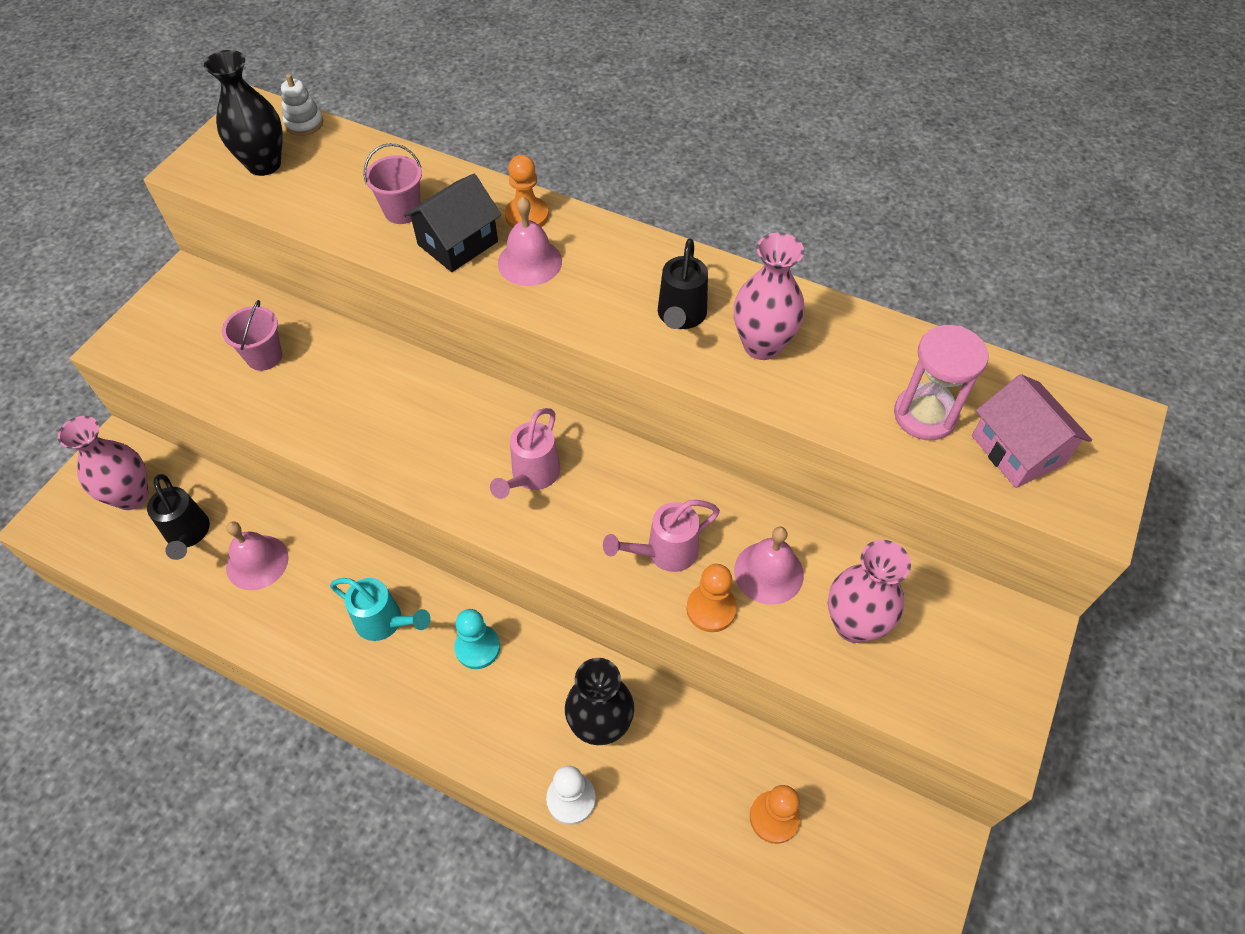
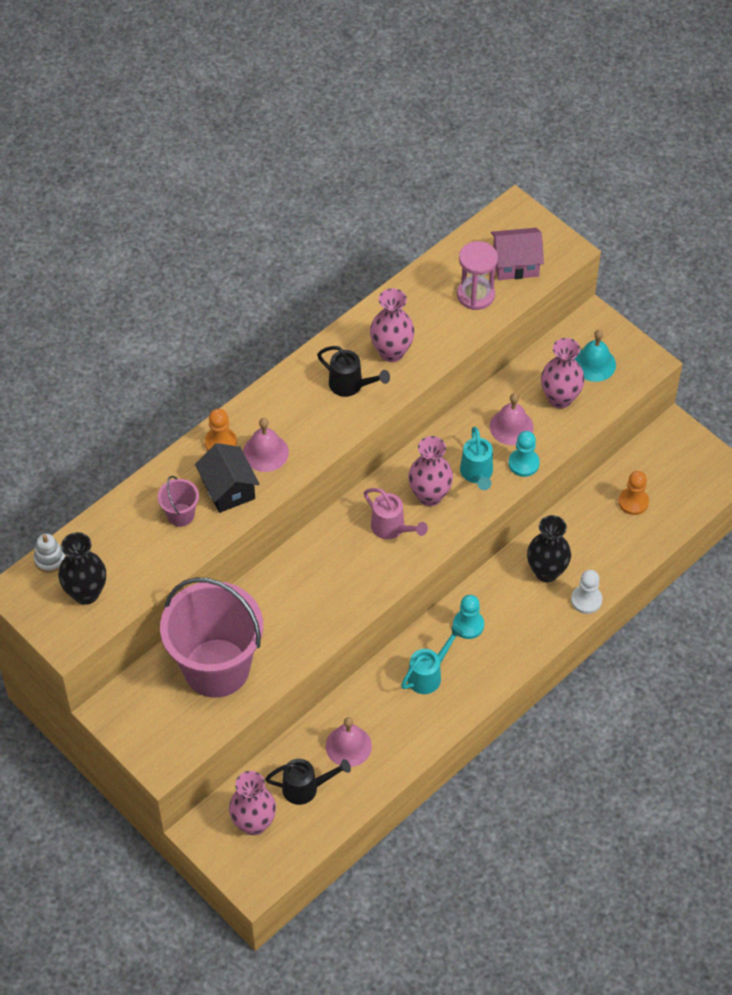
camera: 70 degrees left, 0 degrees up
(264, 356) = (216, 668): pink bucket -> pink bucket, size x2.44
(603, 504) = (429, 495): none -> pink vase
(665, 552) = (477, 474): pink watering can -> turquoise watering can
(711, 609) = (523, 463): orange pawn -> turquoise pawn
(946, 655) = (594, 364): none -> turquoise bell

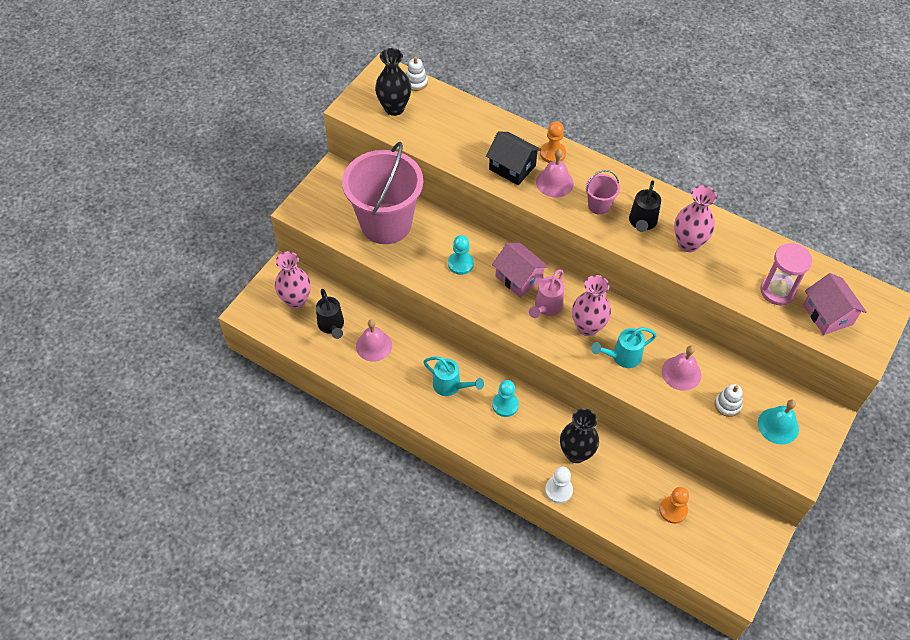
camera: 75 degrees right, 0 degrees up
(180, 515) = (478, 145): pink bucket -> pink bucket (599, 205)
(228, 489) = (512, 167): black house -> black house turned 75 degrees clockwise
(342, 545) = (519, 278): none -> pink house
(523, 463) = (647, 390): turquoise pawn -> turquoise pawn (460, 264)
(560, 398) = (727, 405): pink vase -> white stacking toy

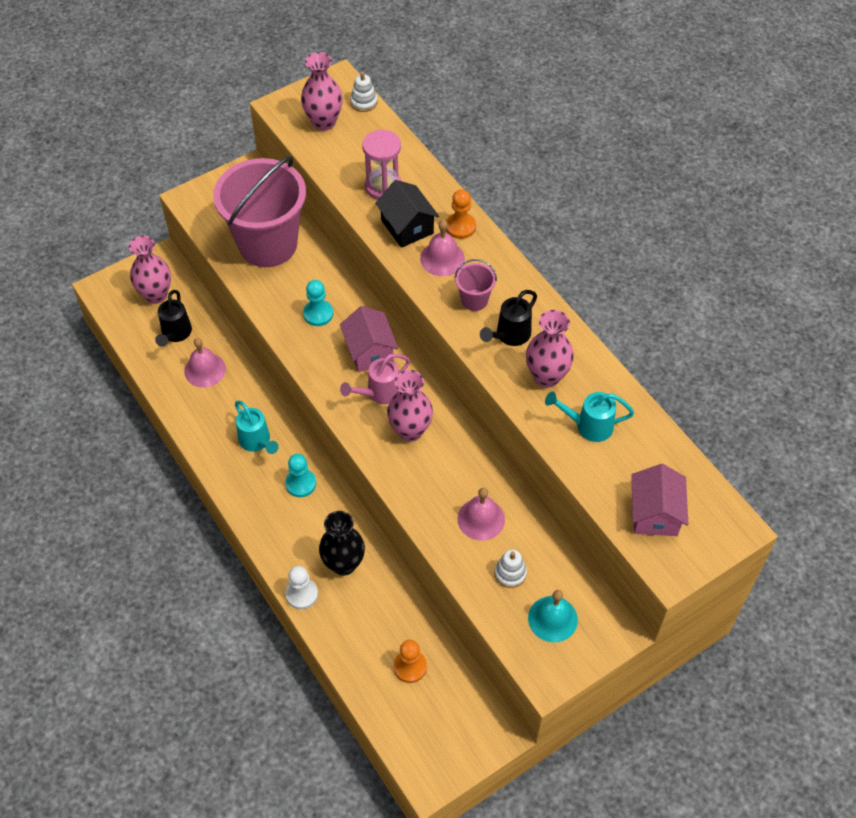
camera: 25 degrees right, 0 degrees up
(394, 108) = (324, 122): black vase -> pink vase
(622, 357) = (427, 476): turquoise watering can -> turquoise watering can (589, 426)
(777, 291) = (614, 466): pink hourglass -> pink hourglass (383, 186)

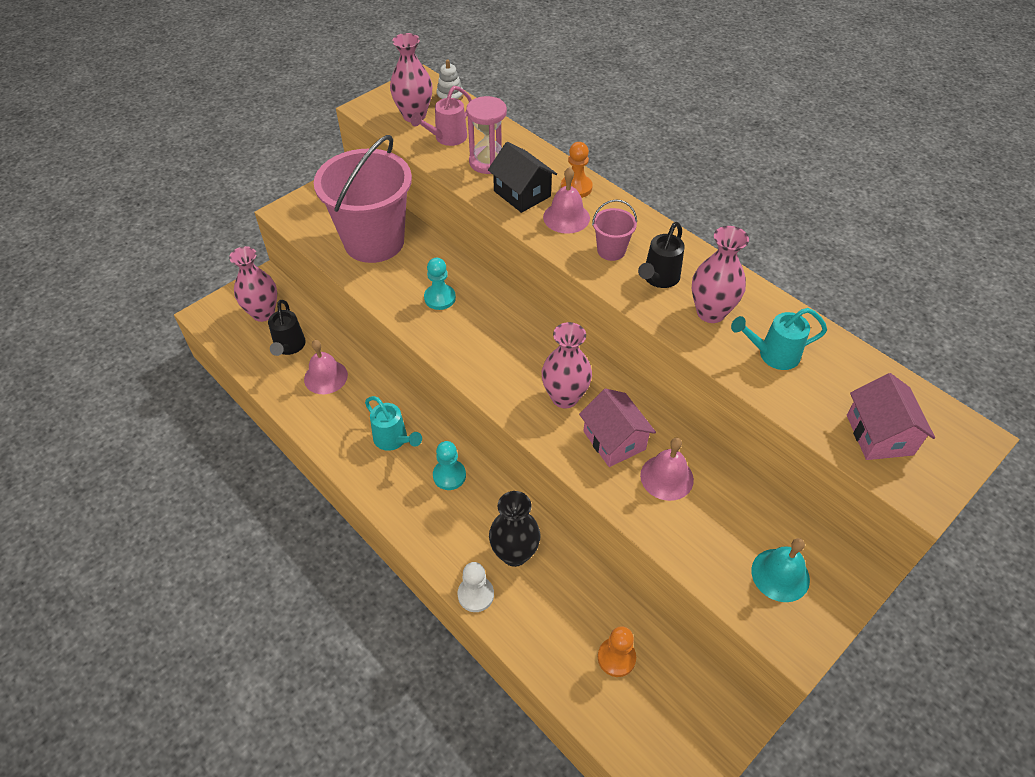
camera: 10 degrees left, 5 degrees down
(369, 351) = (502, 326): pink house -> pink house (614, 440)
(379, 393) = (522, 365): pink watering can -> pink watering can (447, 138)
(510, 573) = (717, 531): white stacking toy -> none

